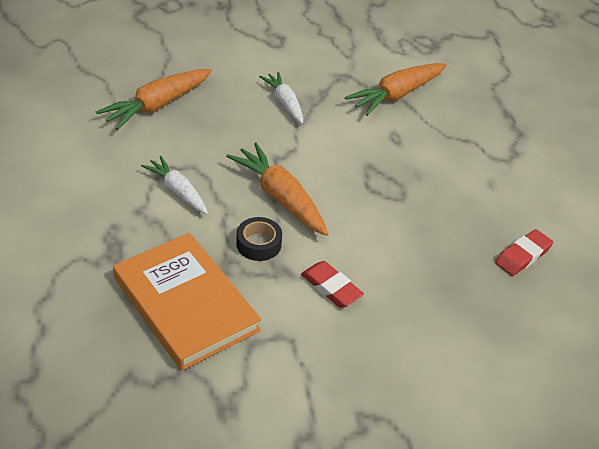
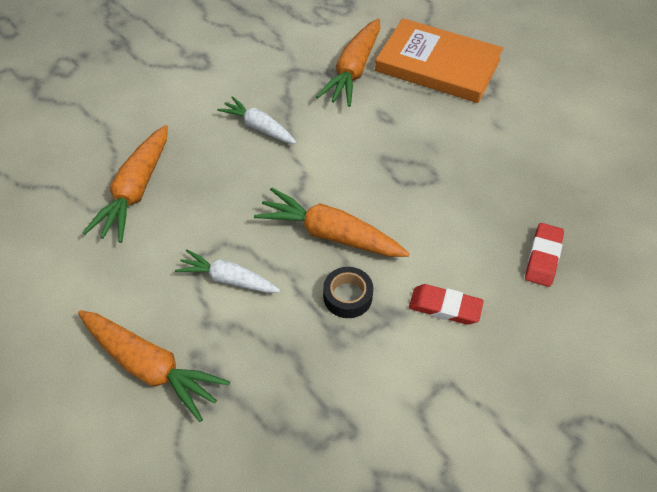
camera: 25 degrees left, 10 degrees up
(78, 219) = (151, 367): none -> orange carrot
(185, 304) = (328, 403): orange book -> orange book (437, 65)
(522, 256) = (573, 185): red eraser -> red eraser (543, 257)

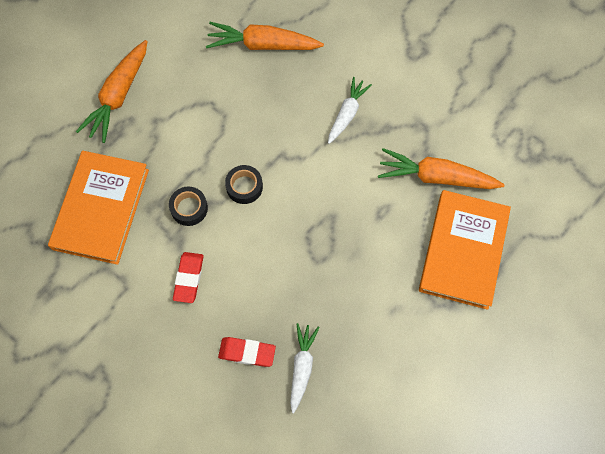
camera: 80 degrees right, 15 degrees up
(228, 279) = (193, 125): white carrot -> white carrot (302, 367)
(328, 406) = (101, 209): none -> orange book
(329, 234) = (244, 187): orange carrot -> black tape

